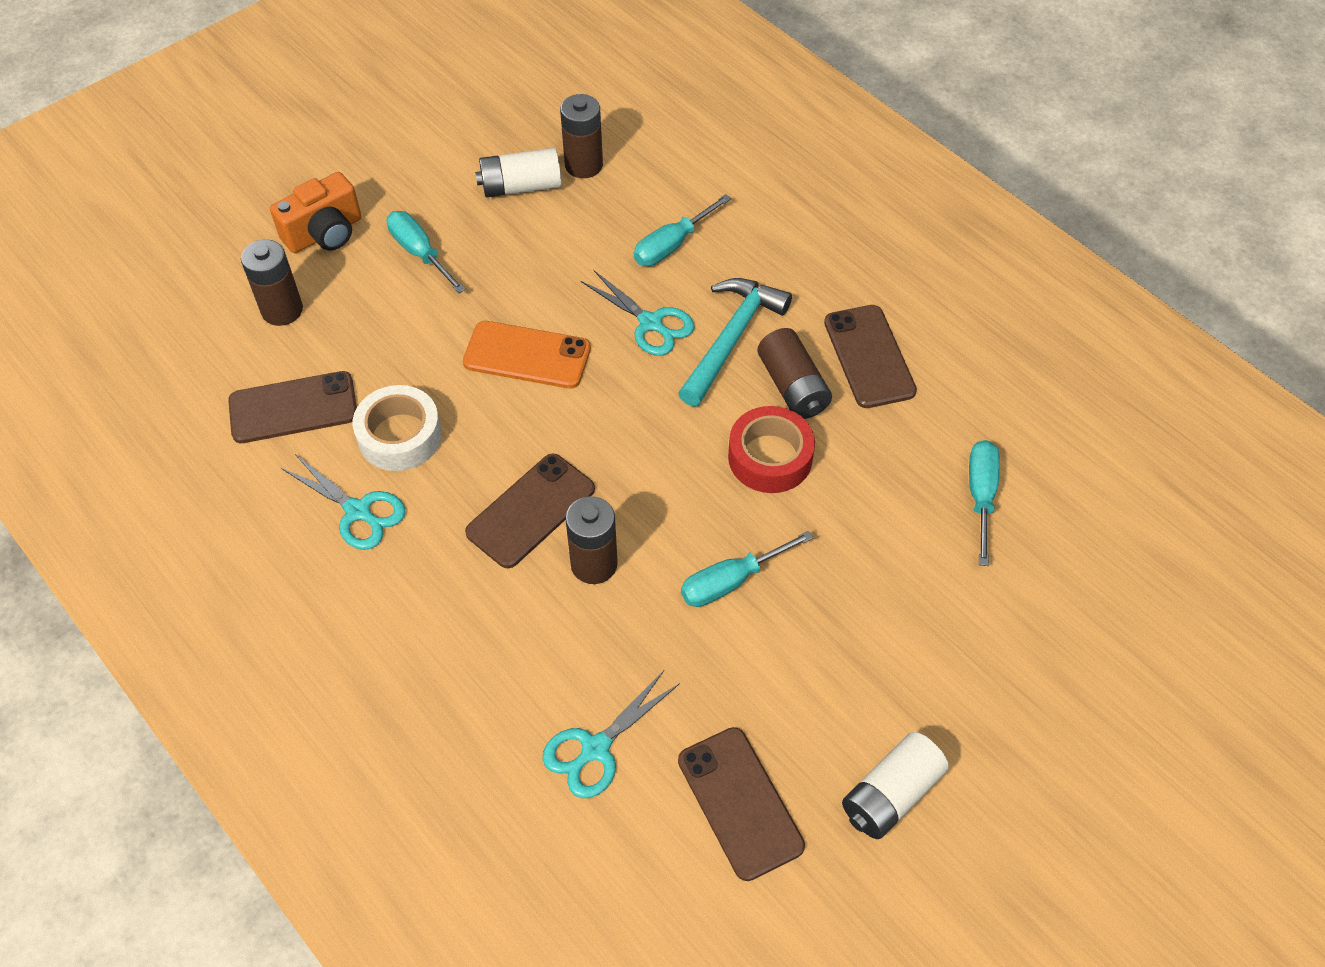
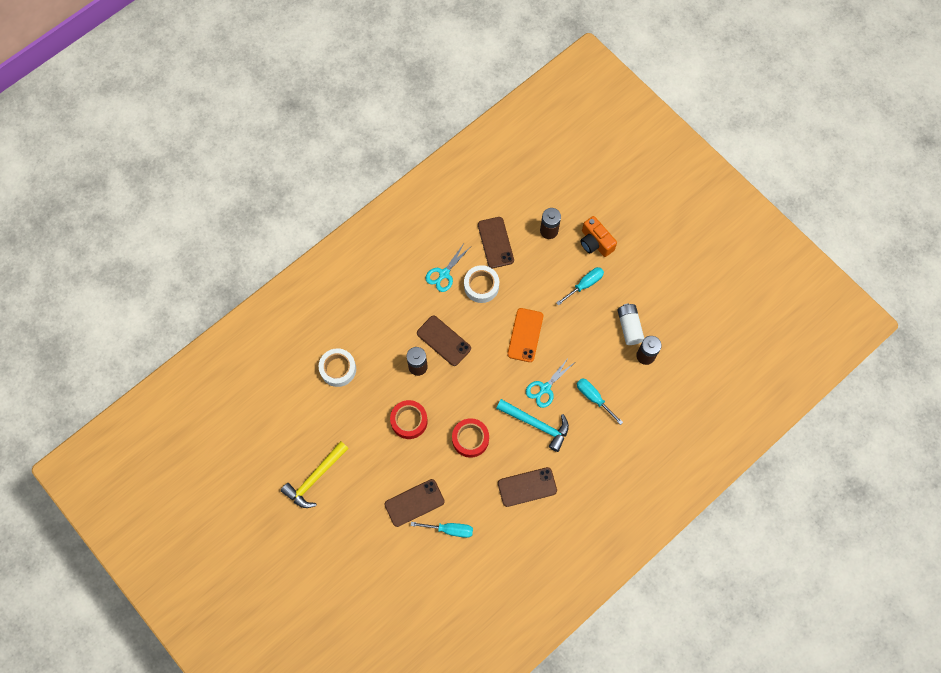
camera: 90 degrees right, 15 degrees up
(595, 749) = (338, 369): turquoise scissors -> white tape
(731, 581) = (409, 421): turquoise screwdriver -> red tape
(740, 803) = (314, 421): brown phone -> brown phone (414, 503)
(793, 387) = (509, 451): brown battery -> none
(891, 795) = (315, 478): white battery -> yellow hammer

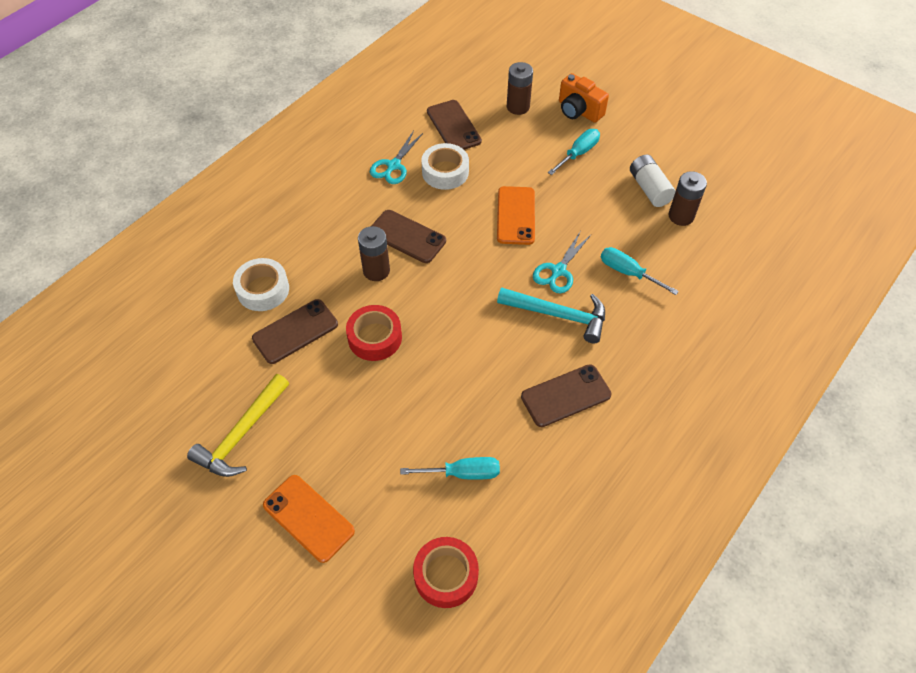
camera: 10 degrees left, 15 degrees down
(350, 542) = (308, 518): none -> orange phone
(414, 503) = (401, 444): brown phone -> brown phone (295, 331)
(470, 439) = (468, 347): red tape -> red tape (446, 575)

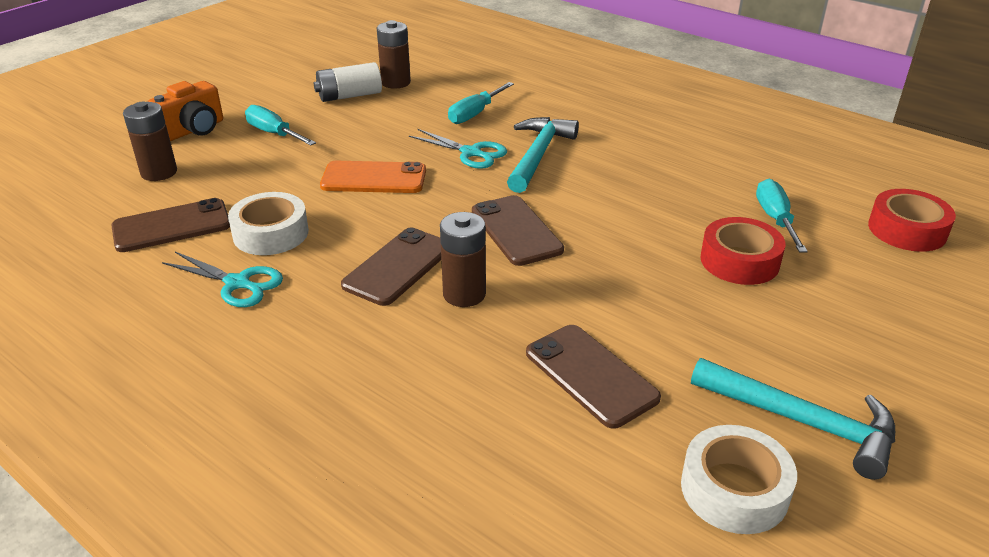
camera: 90 degrees left, 20 degrees down
(242, 434) = (802, 421): yellow hammer -> turquoise hammer
(263, 289) = (503, 424): white tape -> white tape (734, 489)
(308, 518) = (901, 339): orange phone -> none
(375, 337) = (591, 291): red tape -> red tape (739, 261)
(565, 396) = (649, 154): brown phone -> brown phone (516, 231)

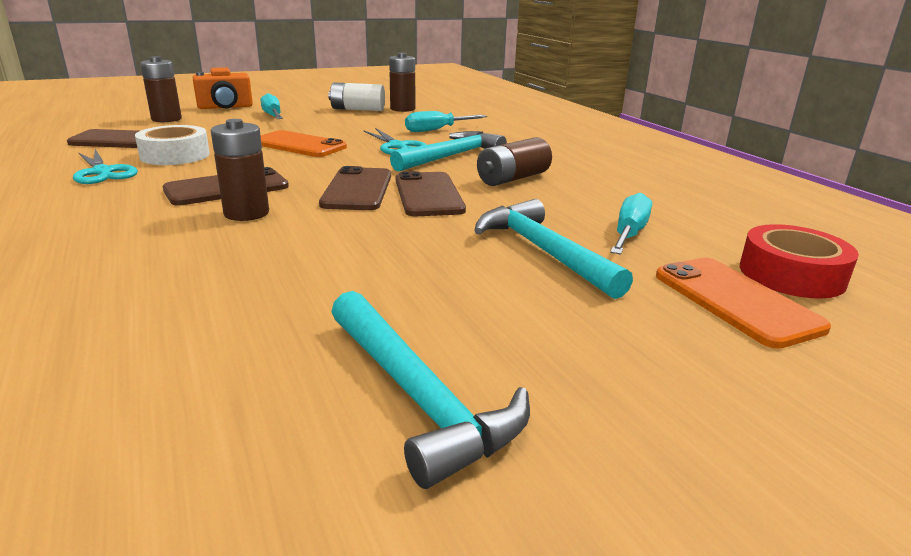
camera: 25 degrees right, 10 degrees down
(590, 375) = (255, 289): brown phone -> brown phone (428, 195)
(624, 173) = (513, 178): none -> brown battery
(734, 489) = (233, 430): white tape -> none
(739, 261) = (543, 252): red tape -> turquoise hammer
(896, 269) = (735, 301): none -> orange phone

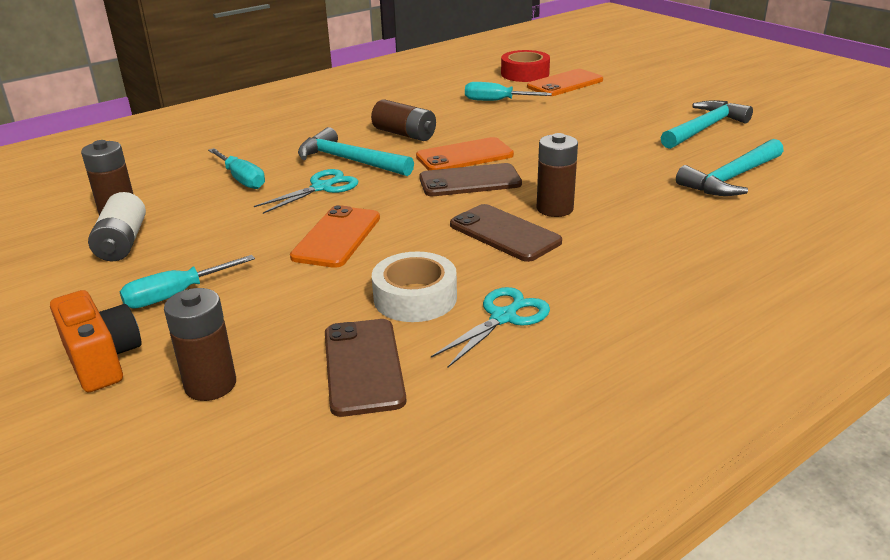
camera: 100 degrees left, 5 degrees up
(428, 195) = (464, 156): brown phone -> orange phone
(543, 252) = (542, 118): turquoise hammer -> turquoise hammer (732, 178)

